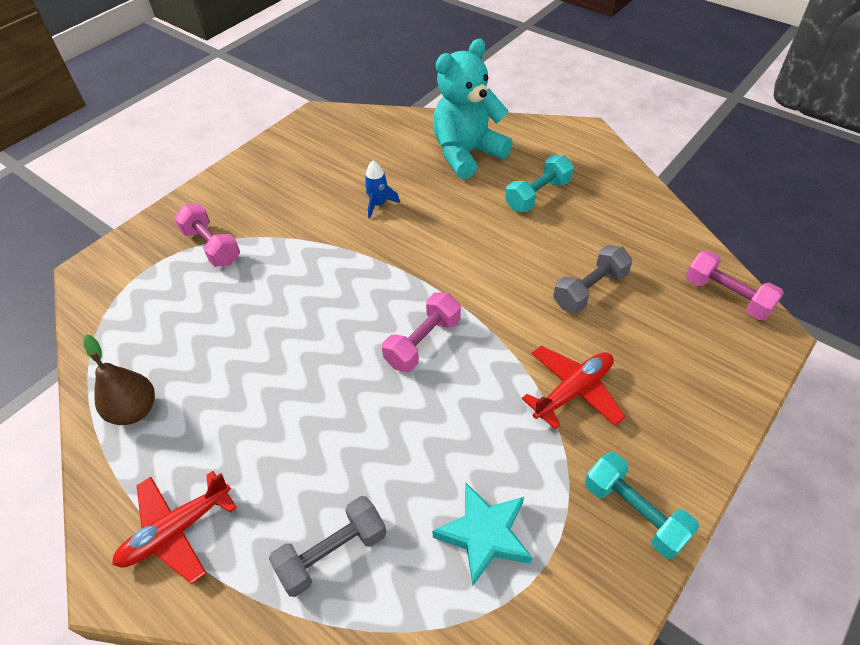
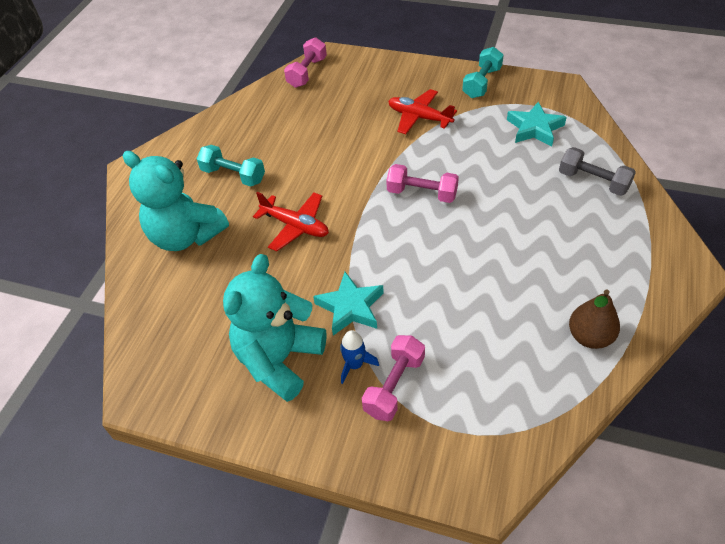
camera: 110 degrees left, 0 degrees up
(177, 531) = (642, 258): red plane -> red plane (295, 226)
(291, 187) = (279, 359): none -> turquoise teddy bear
(309, 240) = (350, 307): none -> turquoise star
(378, 204) = (281, 275): blue rocket -> blue rocket (355, 365)
(590, 290) = (329, 127): grey dumbbell -> none

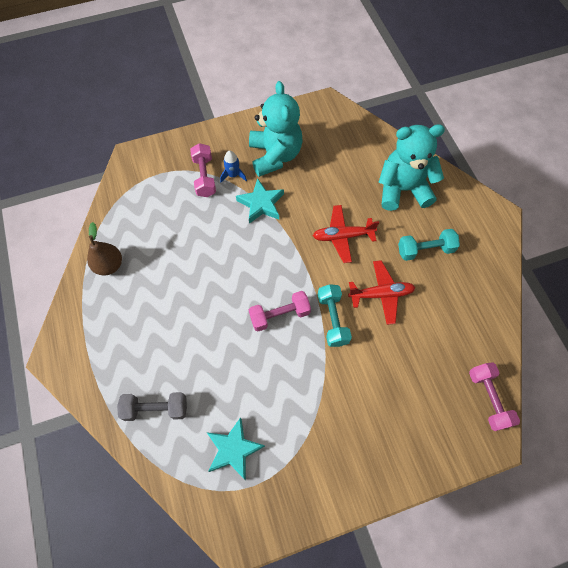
camera: 140 degrees right, 15 degrees up
(419, 117) = (341, 400): red plane -> red plane (381, 294)
(481, 83) = (319, 491): turquoise dumbbell -> turquoise dumbbell (333, 319)

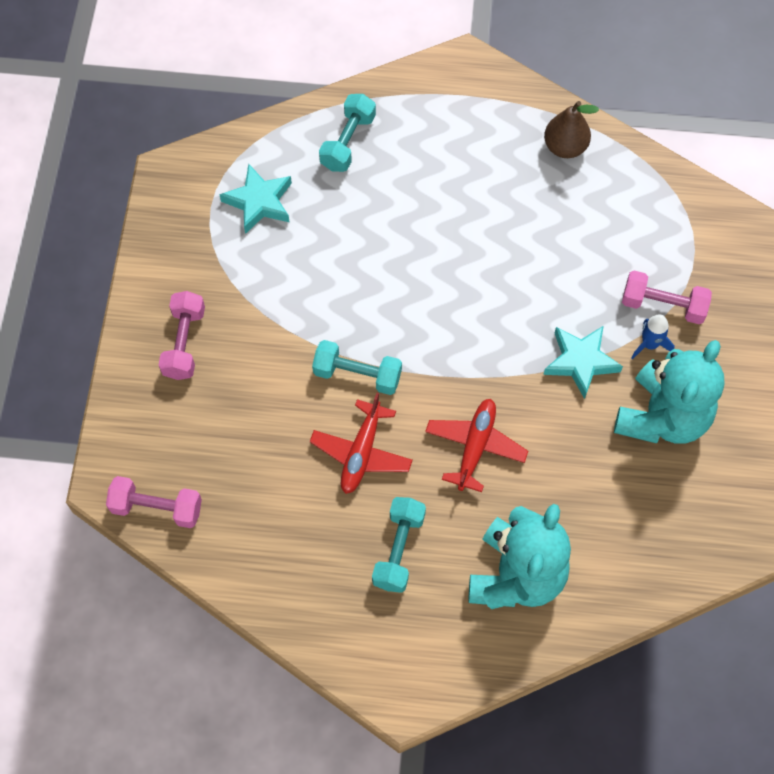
camera: 115 degrees right, 0 degrees up
(156, 409) = (348, 142): grey dumbbell -> turquoise dumbbell
(275, 156) = (662, 417): turquoise teddy bear -> turquoise teddy bear turned 75 degrees counterclockwise
(279, 315) = (396, 315): pink dumbbell -> pink dumbbell (184, 343)

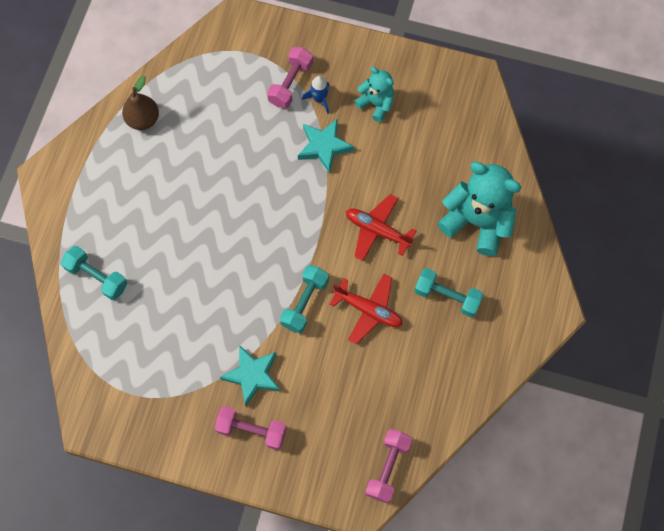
camera: 80 degrees left, 5 degrees up
(259, 202) = (136, 354): turquoise star -> turquoise star (252, 375)
(662, 417) = (376, 104): turquoise teddy bear -> turquoise teddy bear, size x0.56

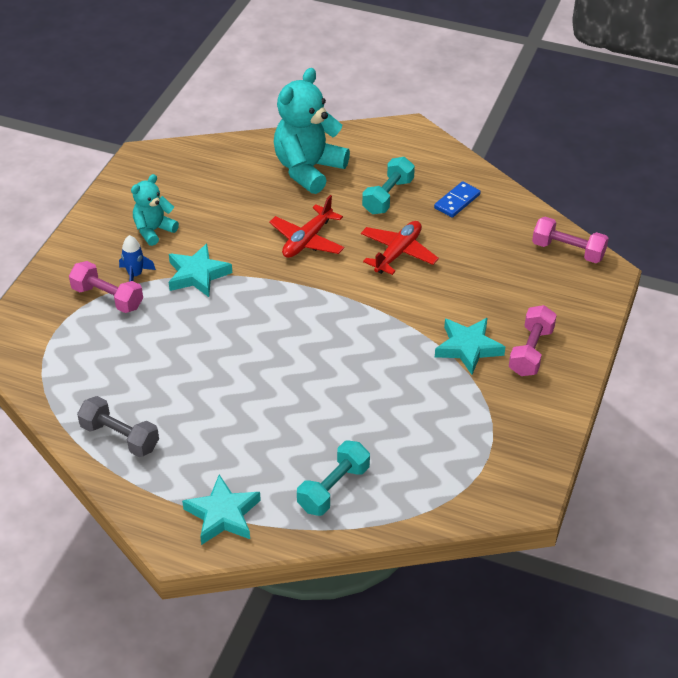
camera: 85 degrees left, 25 degrees down
(71, 201) = (223, 515): none -> turquoise star
(143, 119) = (120, 437): brown pear -> grey dumbbell
(305, 303) = (385, 301): turquoise dumbbell -> none
(448, 361) = (457, 201): none -> blue domino

